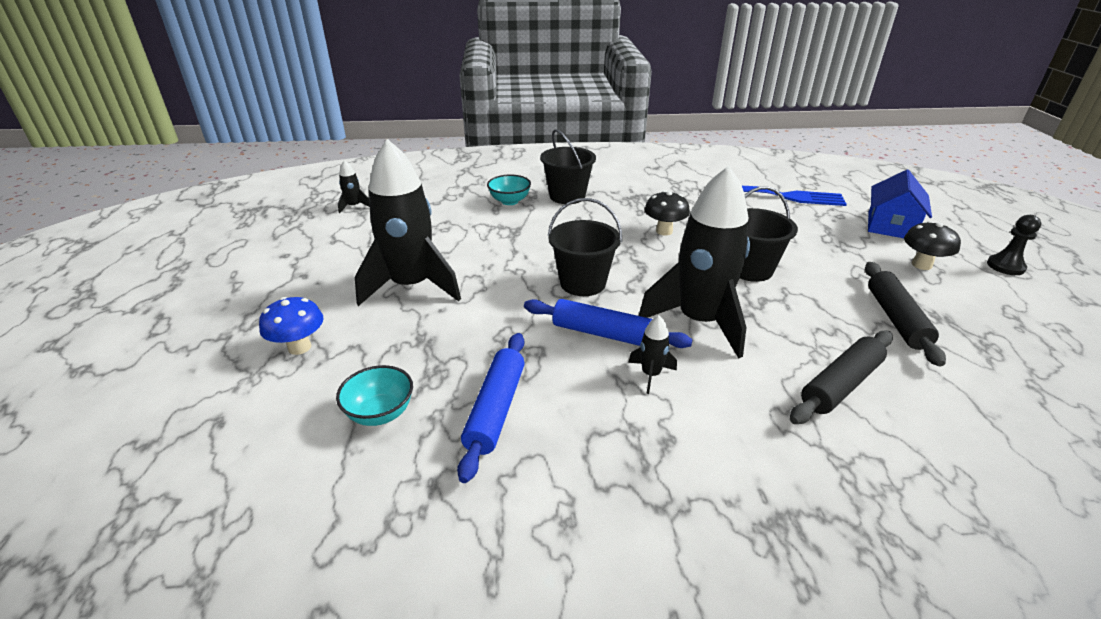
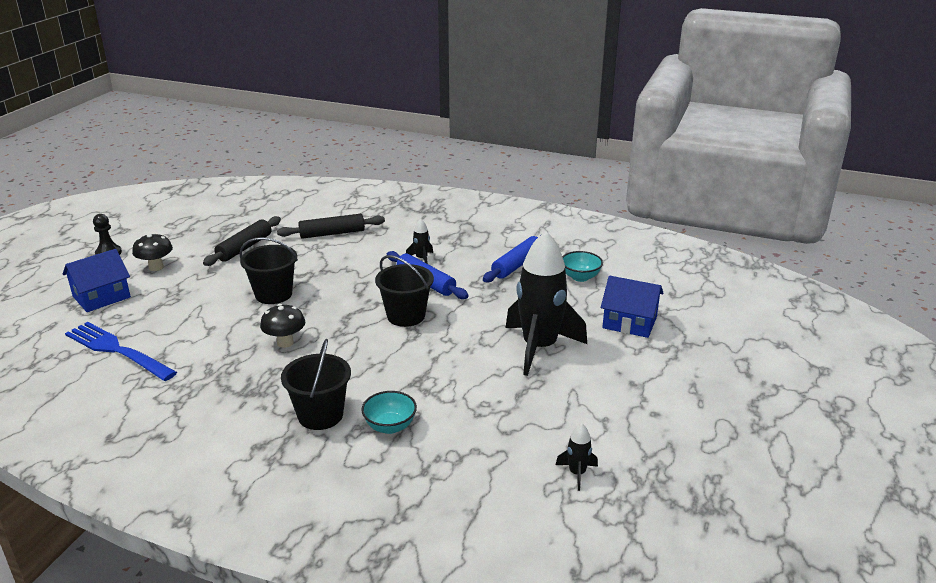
camera: 155 degrees left, 5 degrees down
(299, 347) = (629, 322): blue mushroom -> blue house
(699, 321) = (359, 274): black rocket -> none

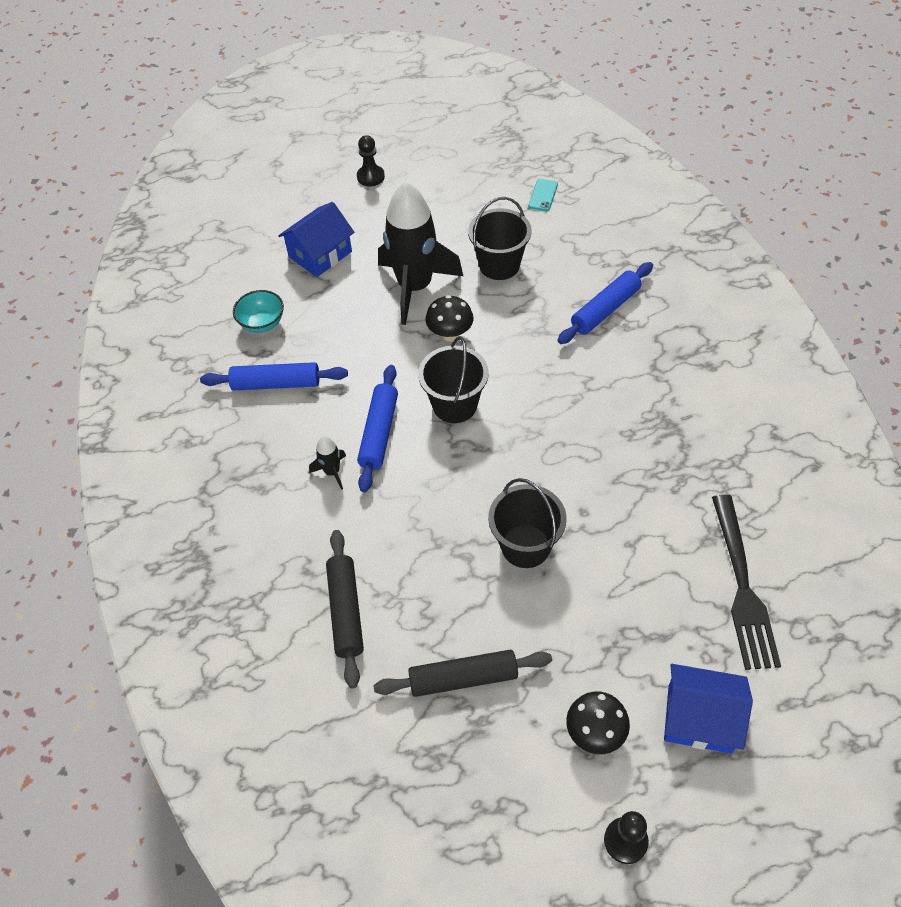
camera: 125 degrees left, 25 degrees up
(117, 350) = (742, 586): blue fork -> black fork
(285, 342) = (586, 461): black mushroom -> black mushroom (450, 334)
(320, 415) = (641, 357): black bucket -> black bucket (499, 265)
(332, 233) = (345, 611): black rolling pin -> black rolling pin turned 45 degrees clockwise
(390, 426) = (605, 310): turquoise bowl -> blue rolling pin
(577, 473) = (543, 195): black rocket -> turquoise phone
(629, 322) = (320, 254): blue house -> blue house turned 60 degrees clockwise
(712, 384) = (370, 177): none -> black pawn

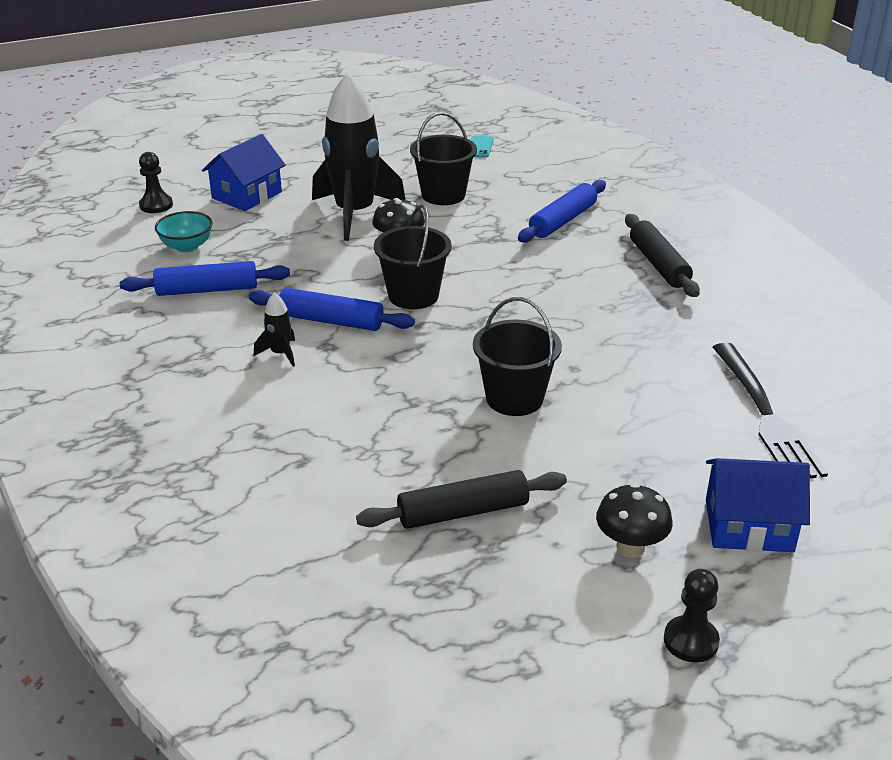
camera: 10 degrees left, 20 degrees down
(345, 611) = (311, 465): black rolling pin -> black rolling pin (658, 264)
(370, 177) = (295, 141): black pawn -> black pawn (156, 205)
(379, 433) = (331, 321): blue rolling pin -> blue rolling pin turned 75 degrees counterclockwise

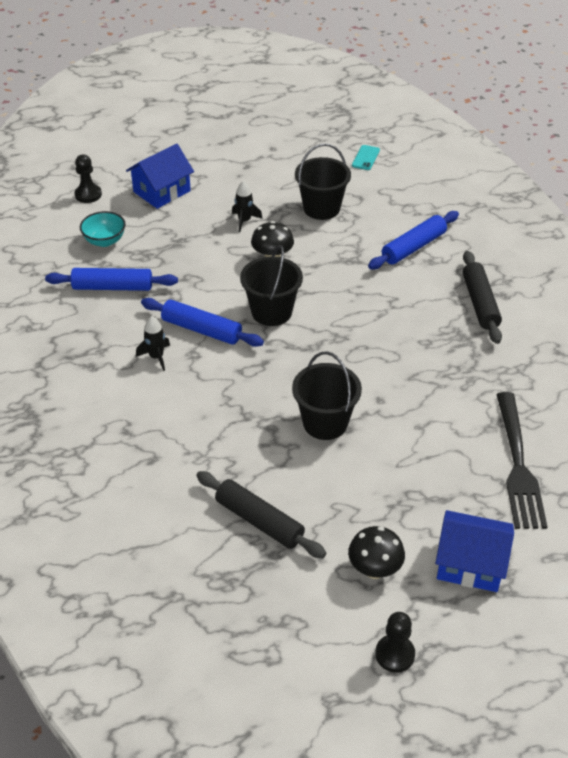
camera: 10 degrees right, 10 degrees up
(355, 214) = (244, 221): black rocket -> black rocket, size x0.41
(463, 512) = (259, 521): black rolling pin -> black rolling pin turned 45 degrees clockwise

